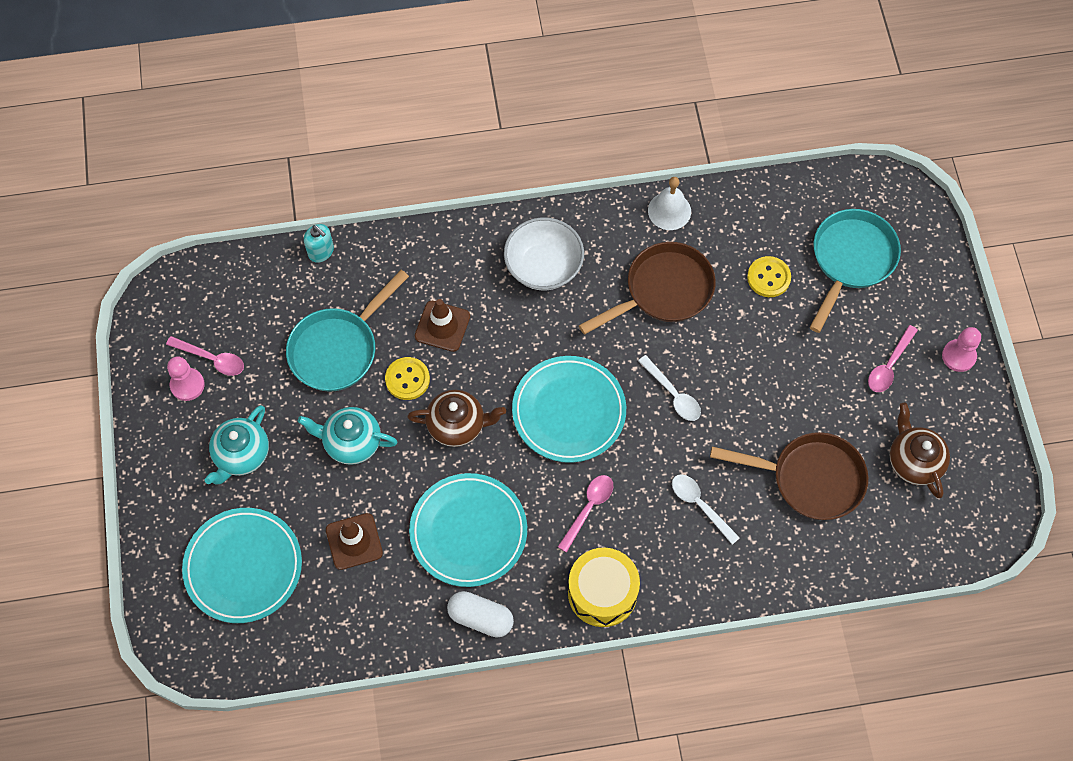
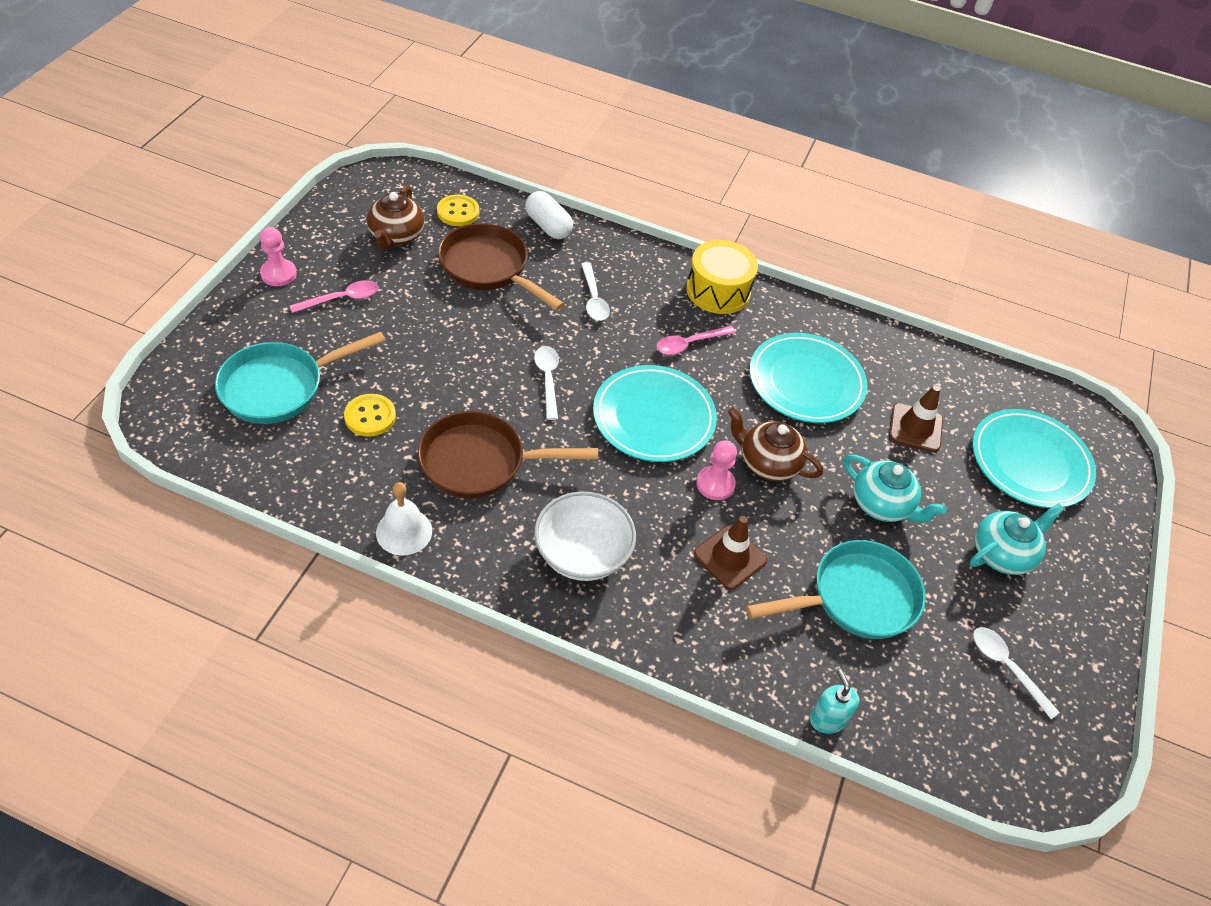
camera: 155 degrees left, 15 degrees down
(187, 385) = (1043, 655): pink pawn -> pink pawn (715, 484)
(212, 359) = (1006, 667): pink spoon -> white spoon
(407, 379) = (795, 528): yellow button -> yellow button (458, 212)
(480, 618) = (829, 325): white capsule -> white capsule (548, 226)

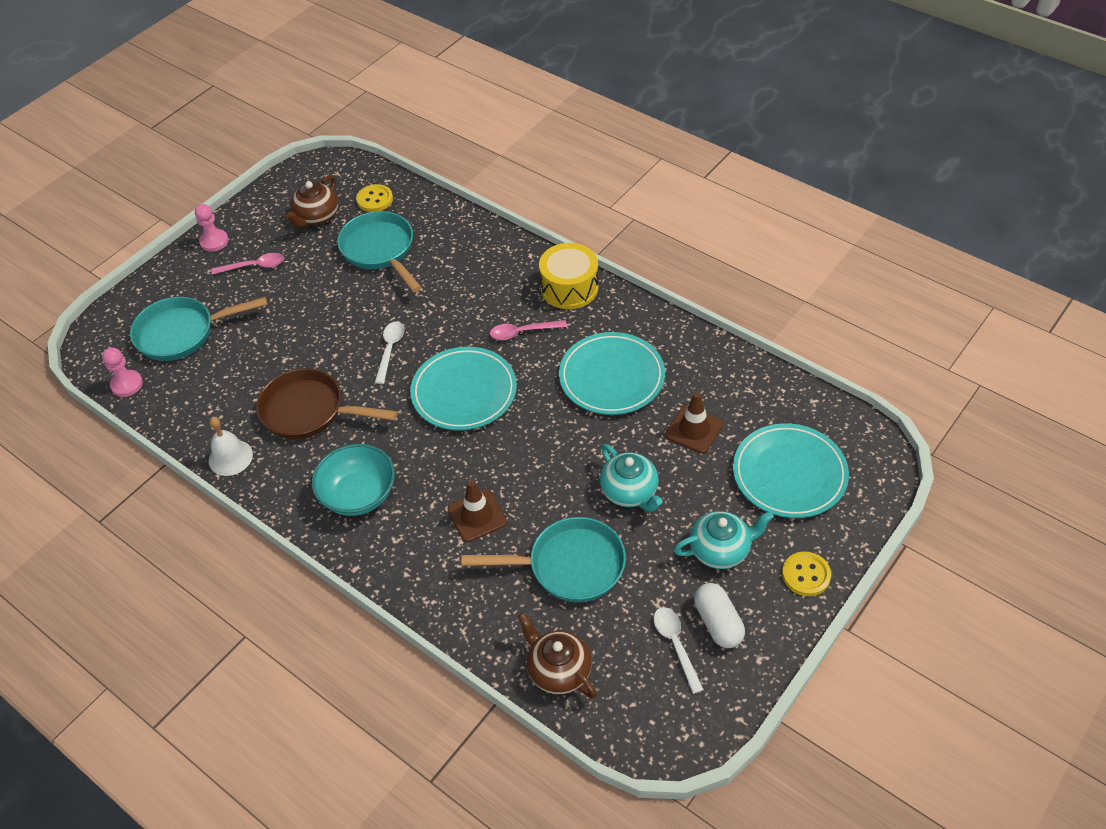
camera: 25 degrees right, 0 degrees up
(370, 416) = (239, 364): yellow button -> yellow button (806, 575)
(489, 268) = (380, 251): brown pan -> turquoise pan
(548, 226) = (445, 217): white capsule -> white capsule (718, 623)
(582, 554) = (358, 495): white bowl -> turquoise bowl
(593, 299) = (457, 285): white spoon -> none
(715, 484) = (491, 454): pink pawn -> pink pawn (127, 384)
(767, 463) = (545, 443): brown teapot -> brown teapot (558, 670)
(827, 719) = (499, 657): turquoise soap dispenser -> none

